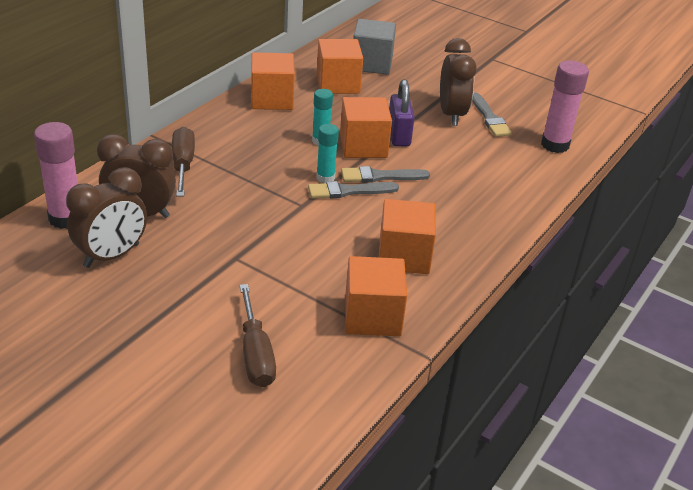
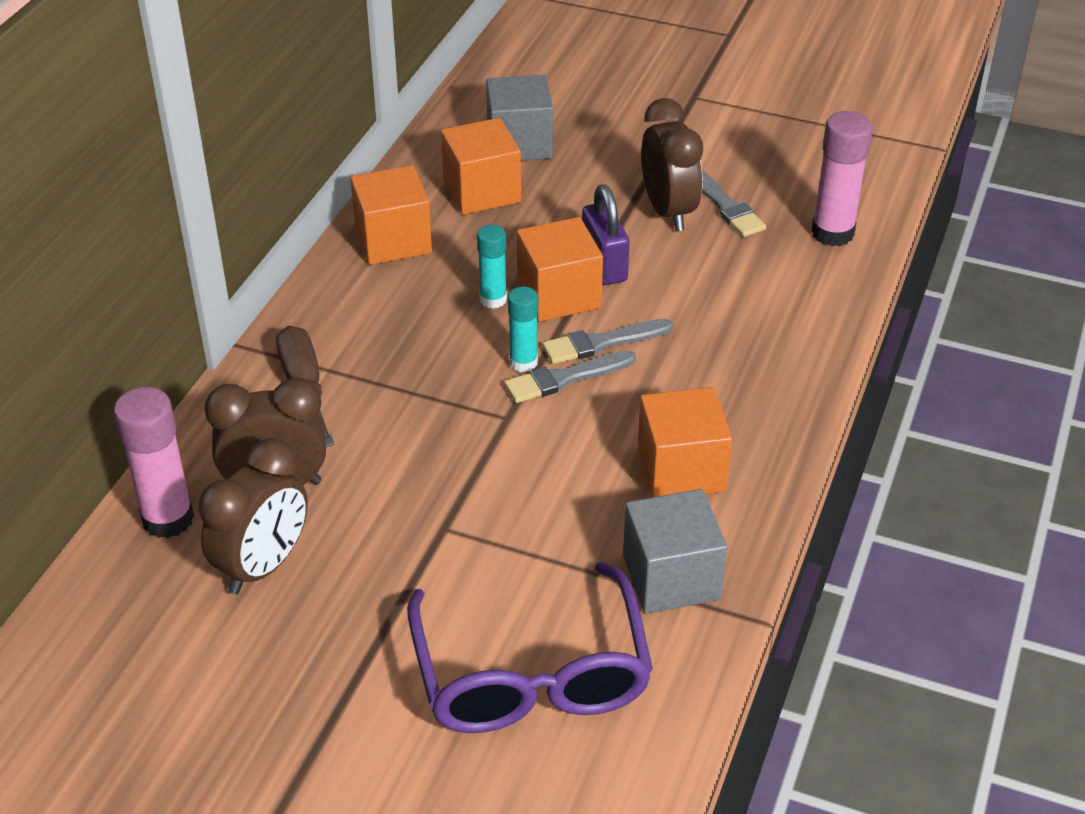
camera: 10 degrees left, 5 degrees up
(255, 353) = (531, 675): brown screwdriver -> purple glasses
(372, 316) = (671, 577): orange cube -> grey cube

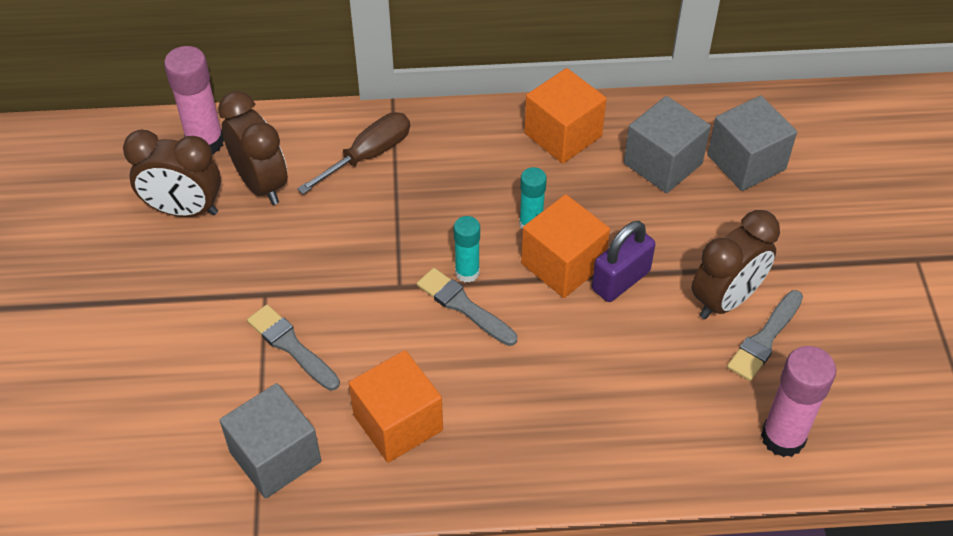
camera: 65 degrees right, 10 degrees up
(482, 191) = (663, 163): orange cube -> grey cube
(531, 675) = (144, 402): purple glasses -> none
(602, 343) = (521, 315): grey brush -> grey brush (291, 346)

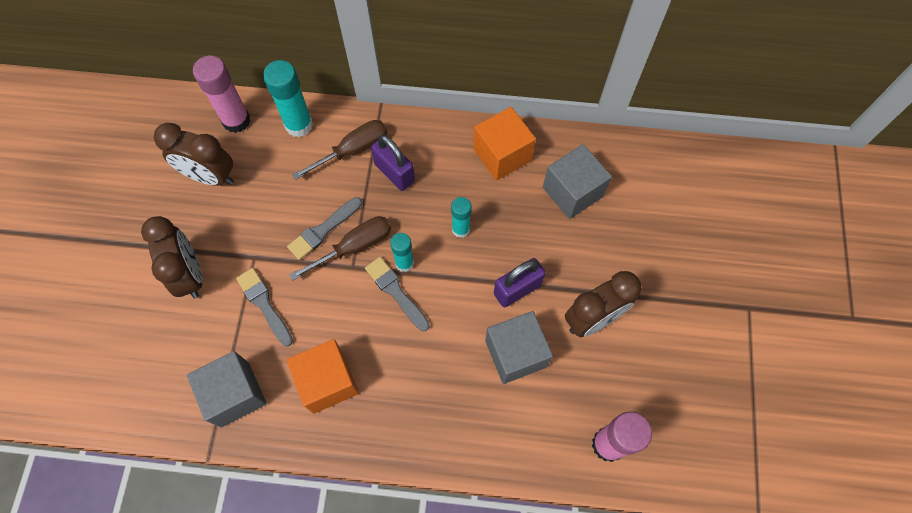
camera: 10 degrees right, 15 degrees up
(261, 184) = (269, 163): brown clock -> brown clock (190, 275)
(290, 136) = (299, 125): none -> turquoise glue stick
(396, 264) = (354, 247): none -> brown screwdriver
(429, 173) = (394, 173): none -> purple padlock
(563, 264) = (477, 268): orange cube -> none
(746, 162) = (637, 201): grey cube -> grey cube (515, 353)
(764, 339) = (614, 358): grey brush -> grey brush (323, 230)

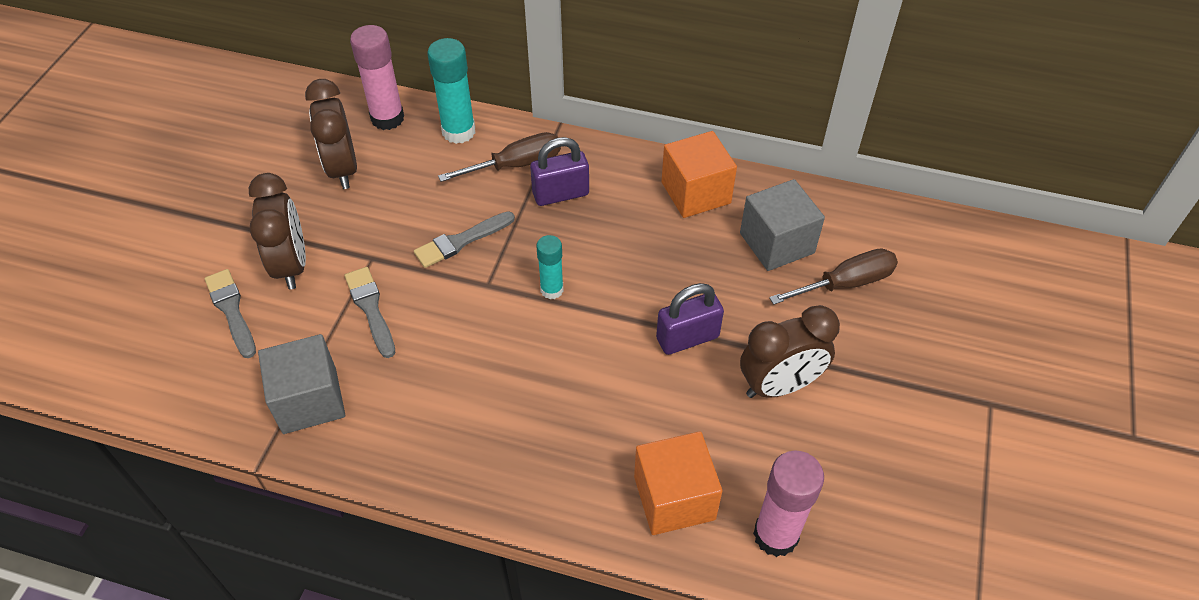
camera: 10 degrees right, 15 degrees down
(210, 176) = (342, 169): brown clock -> brown clock turned 45 degrees clockwise
(327, 381) = (427, 404): orange cube -> orange cube (674, 498)
(354, 247) = (494, 264): brown screwdriver -> brown screwdriver (845, 283)
(394, 173) = (560, 194): purple padlock -> purple padlock turned 75 degrees counterclockwise
(396, 291) = (534, 318): grey brush -> grey brush (231, 310)
(460, 229) = (629, 263): turquoise glue stick -> none
(515, 353) = (672, 409): grey cube -> none

